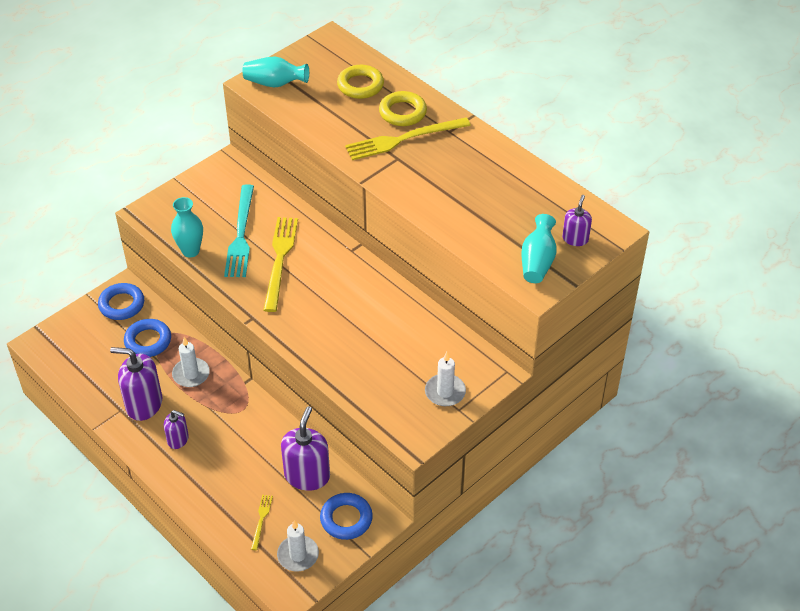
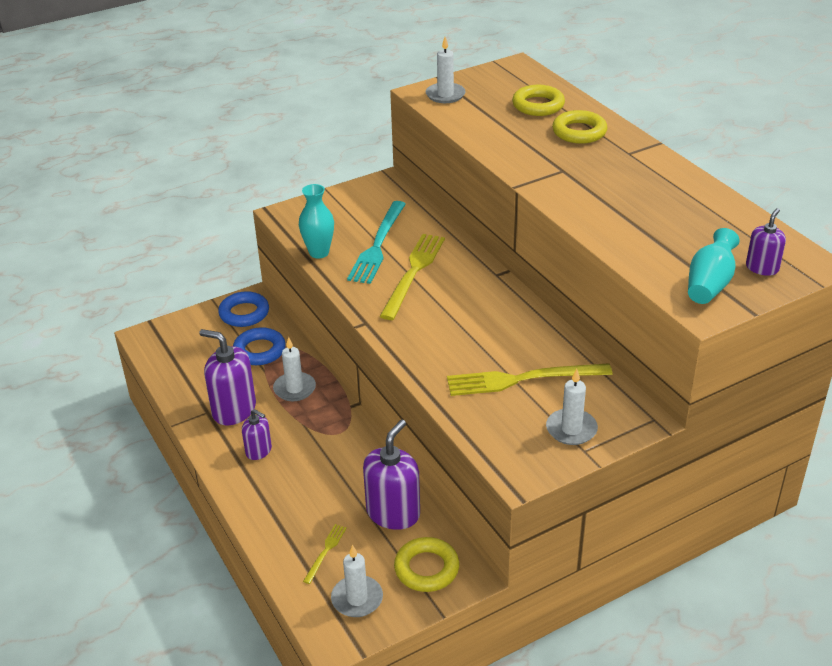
camera: 15 degrees right, 10 degrees down
(275, 83) = (445, 95): turquoise vase -> white candle
(346, 519) = (426, 568): blue ring -> yellow ring
(403, 139) = (574, 154): yellow fork -> yellow fork (522, 379)

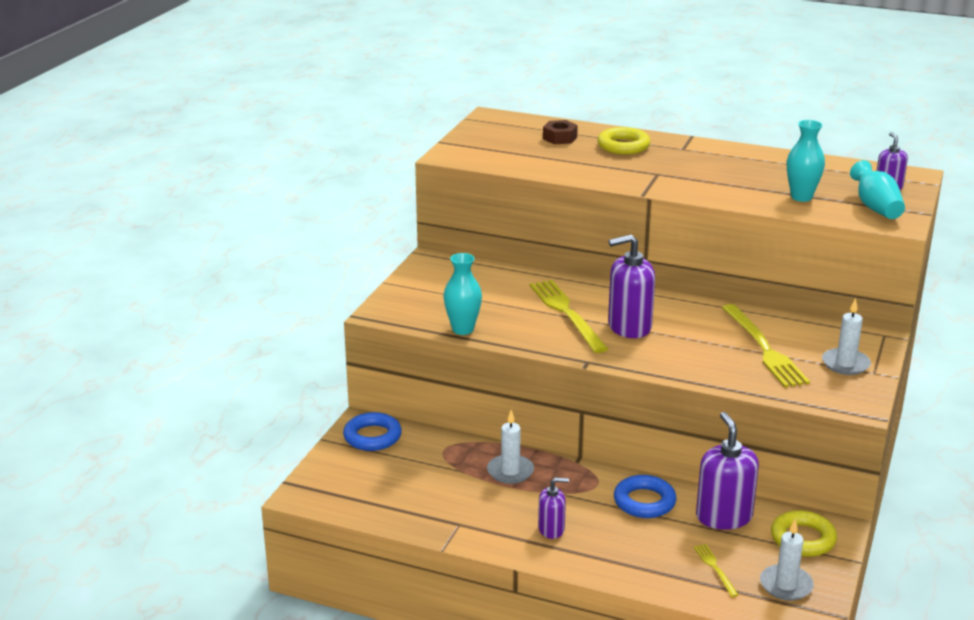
camera: 40 degrees left, 10 degrees down
(234, 410) = (481, 511): purple soap dispenser -> purple soap dispenser (629, 327)
(259, 350) = (433, 458): blue ring -> blue ring (644, 502)
(378, 245) = (504, 305): turquoise fork -> none
(445, 95) = (472, 152): white candle -> none
(522, 379) = (764, 348): yellow fork -> yellow fork turned 60 degrees counterclockwise
(538, 105) = (560, 138): yellow ring -> brown nut
(654, 244) = (801, 197): none -> turquoise vase

